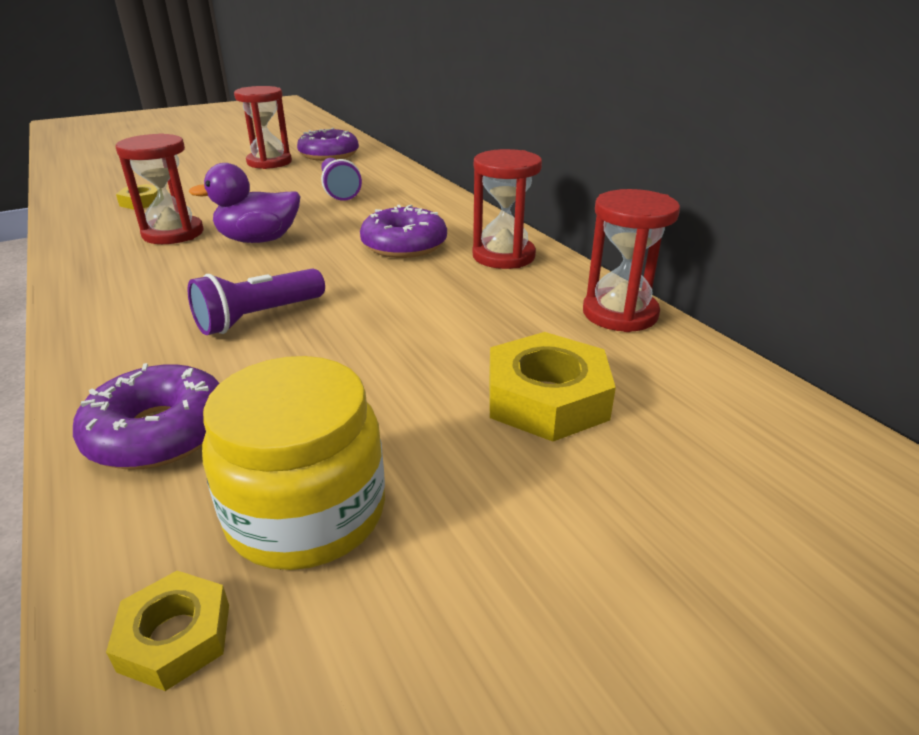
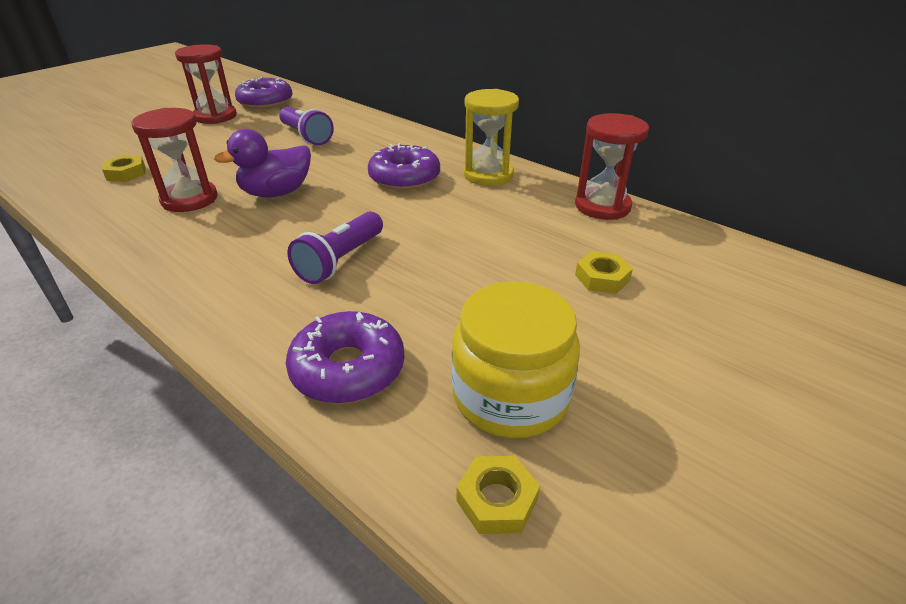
camera: 20 degrees left, 5 degrees up
(503, 256) = (488, 175): red hourglass -> yellow hourglass
(546, 398) = (602, 278): yellow nut -> yellow nut, size x0.56

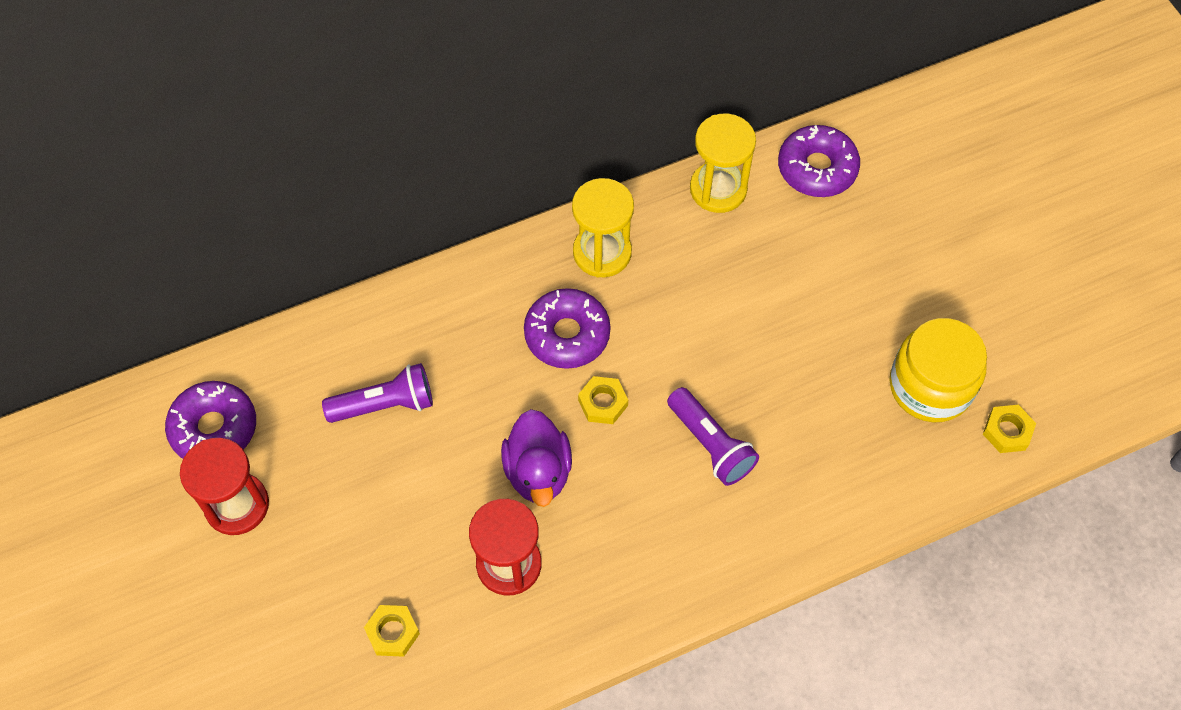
camera: 65 degrees left, 25 degrees up
(348, 369) = (862, 479): purple donut -> purple donut (817, 168)
(602, 206) = (718, 189): red hourglass -> yellow hourglass
(602, 278) = (828, 257): yellow nut -> yellow nut (603, 403)

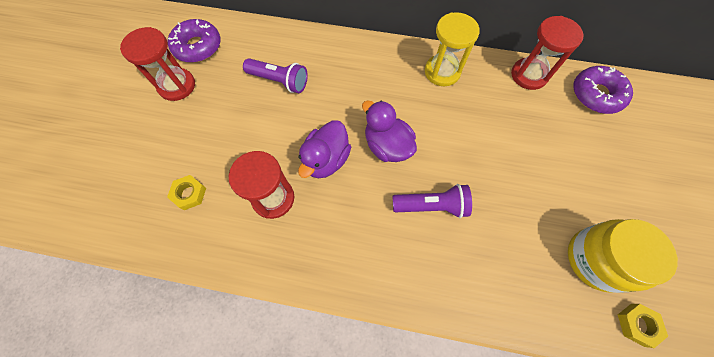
camera: 35 degrees right, 5 degrees up
(567, 334) = (394, 100): purple donut -> none
(603, 403) = (387, 146): yellow nut -> purple duck
(710, 444) = (431, 206): purple flashlight -> purple flashlight turned 90 degrees counterclockwise
(718, 189) = (529, 75): yellow hourglass -> red hourglass

